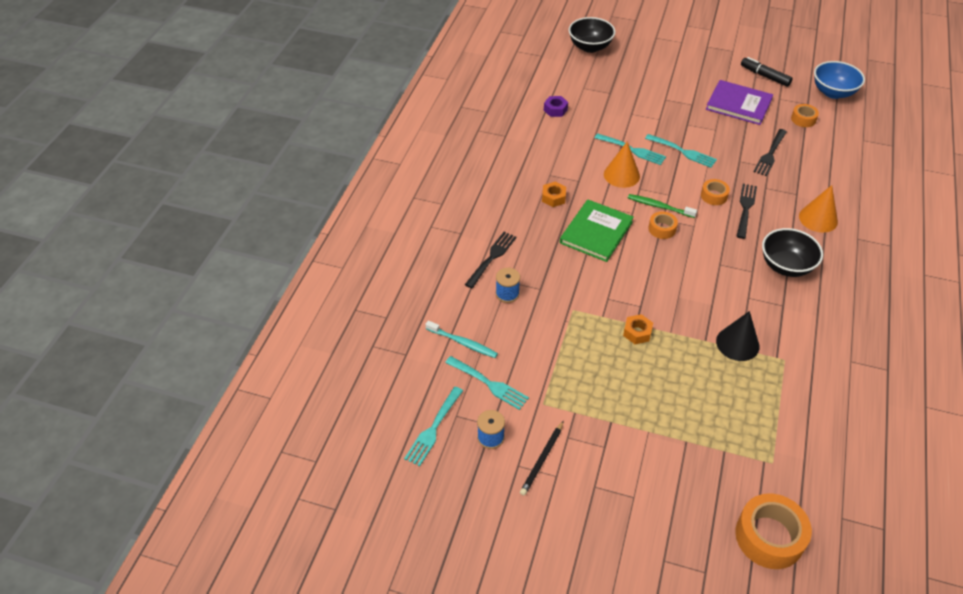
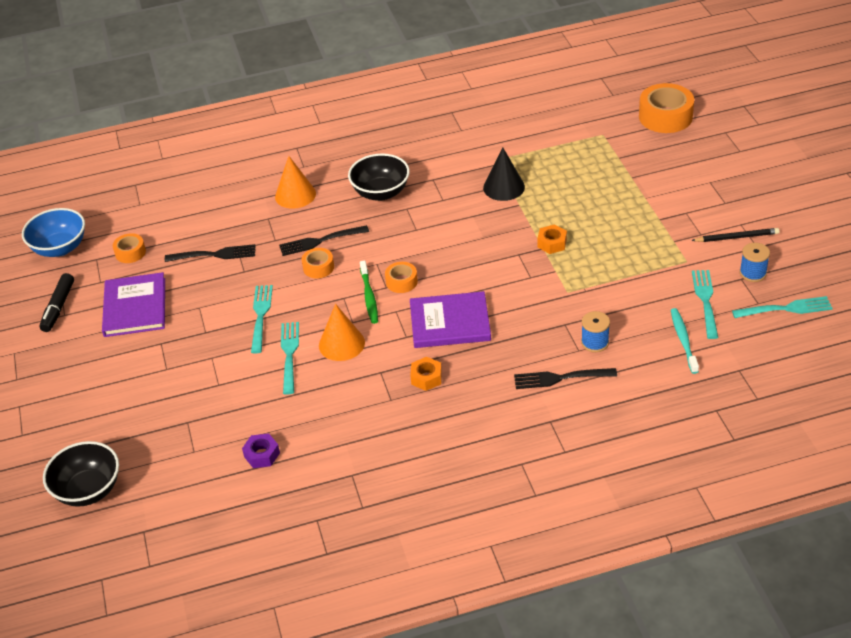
camera: 120 degrees left, 5 degrees down
(596, 232) = (450, 323): green book -> purple book

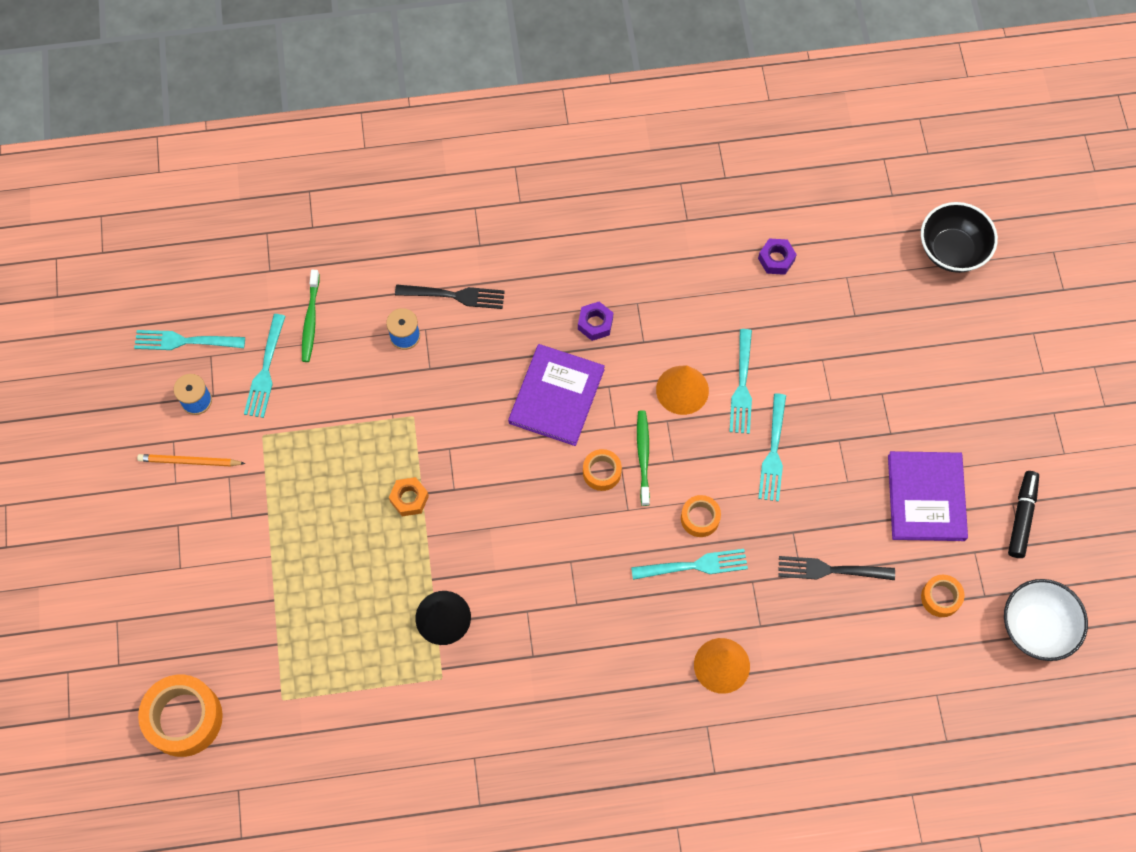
camera: 175 degrees left, 25 degrees up
(60, 248) = (1036, 627): blue bowl -> white bowl
(321, 241) = (693, 566): black fork -> turquoise fork
(381, 192) = (606, 643): black bowl -> none
(426, 378) = (595, 324): orange nut -> purple nut
(450, 323) = (556, 396): purple book -> purple book turned 75 degrees counterclockwise
(683, 340) = (310, 320): turquoise toothbrush -> green toothbrush
(736, 237) = (189, 461): black pencil -> orange pencil

